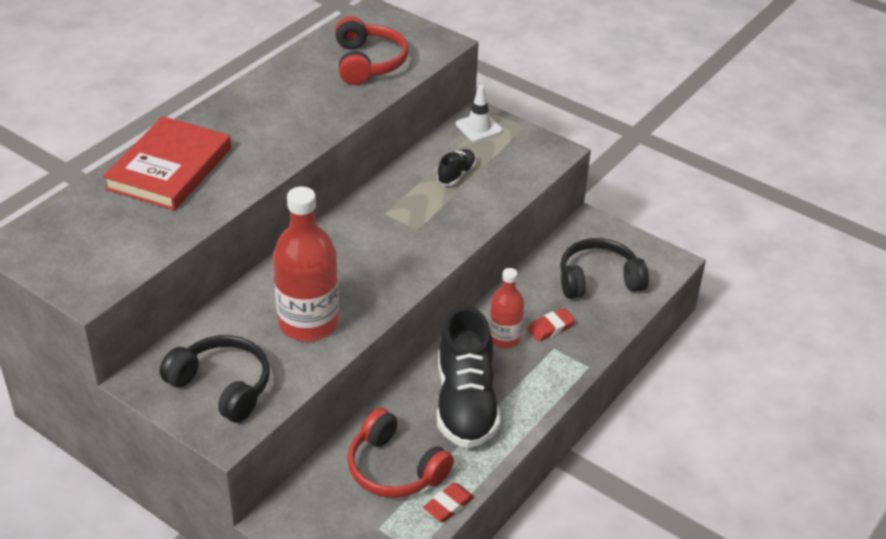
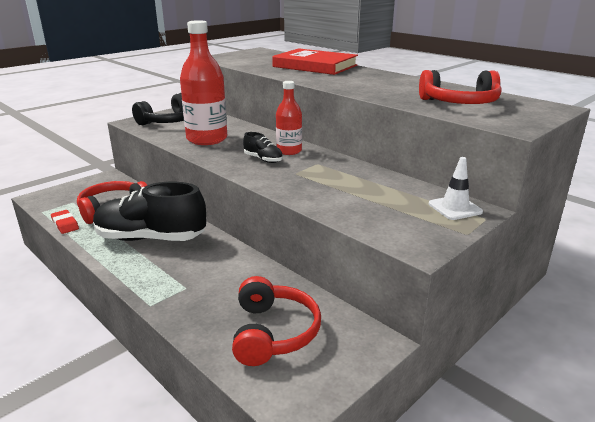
camera: 100 degrees right, 15 degrees down
(456, 175) = (370, 192): black shoe -> black shoe (263, 159)
(504, 338) = (212, 262): red bottle -> red bottle (289, 151)
(551, 328) = (213, 289): red eraser -> none
(598, 280) = (273, 332): black headphones -> red headphones

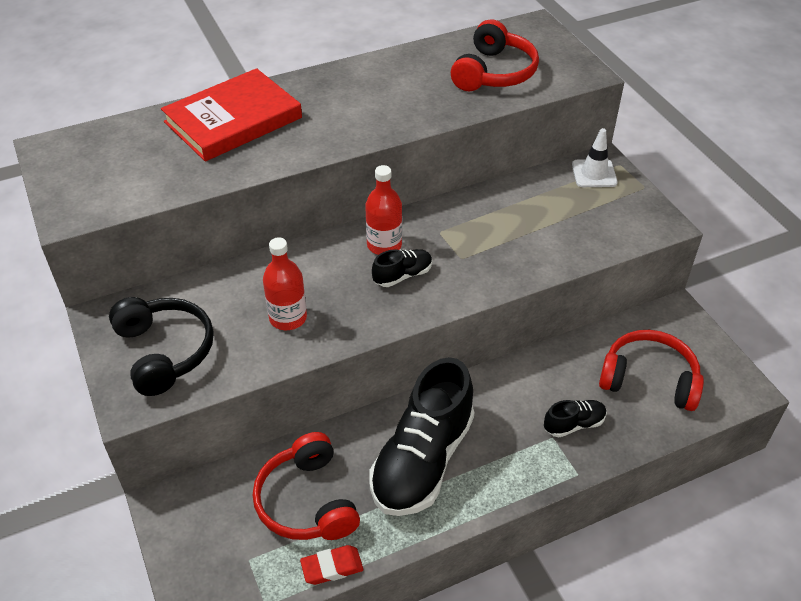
camera: 70 degrees left, 20 degrees up
(202, 296) = (574, 424): none -> black shoe
(207, 139) = (288, 318): red bottle -> red bottle, size x0.58

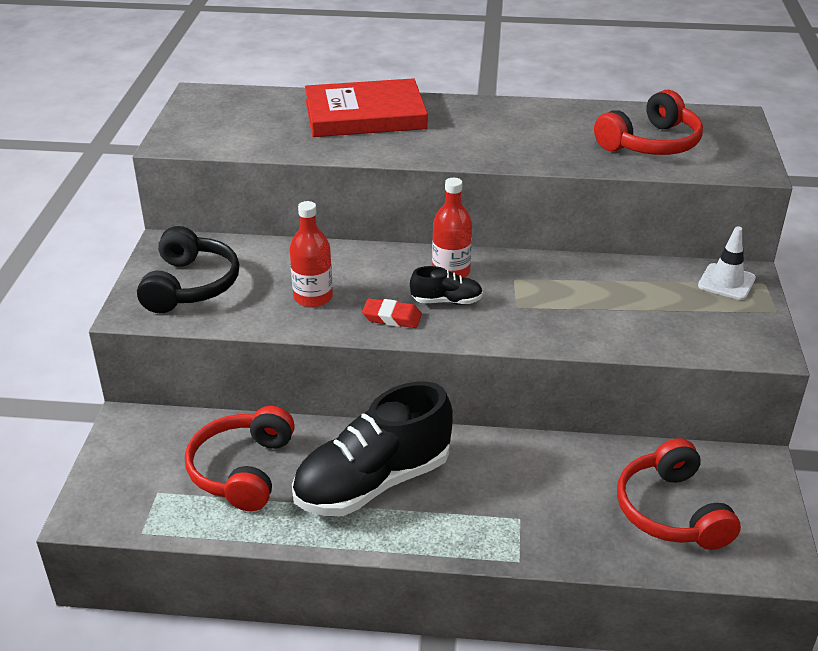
camera: 30 degrees right, 10 degrees down
(332, 567) = (220, 530): red eraser -> red eraser (392, 317)
(574, 424) = (552, 516): black shoe -> none
(649, 379) = (671, 511): red headphones -> red headphones turned 150 degrees counterclockwise

